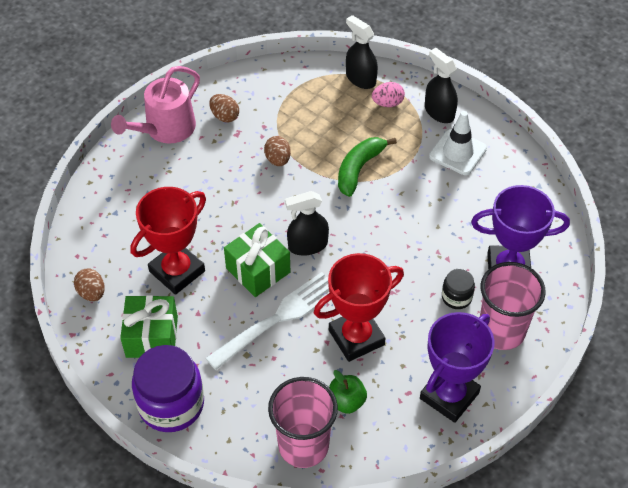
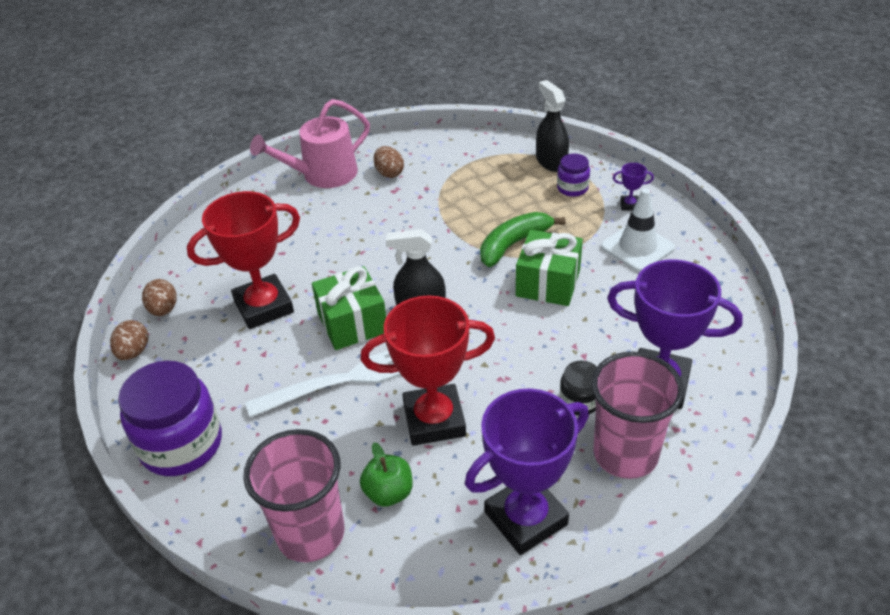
camera: 20 degrees right, 10 degrees down
(152, 337) = (200, 367): green gift -> green gift (548, 283)
(278, 159) = (426, 220): brown egg -> brown egg (134, 352)
(387, 103) = (572, 188): pink egg -> purple jar
(439, 112) = (629, 205): black spray bottle -> purple trophy

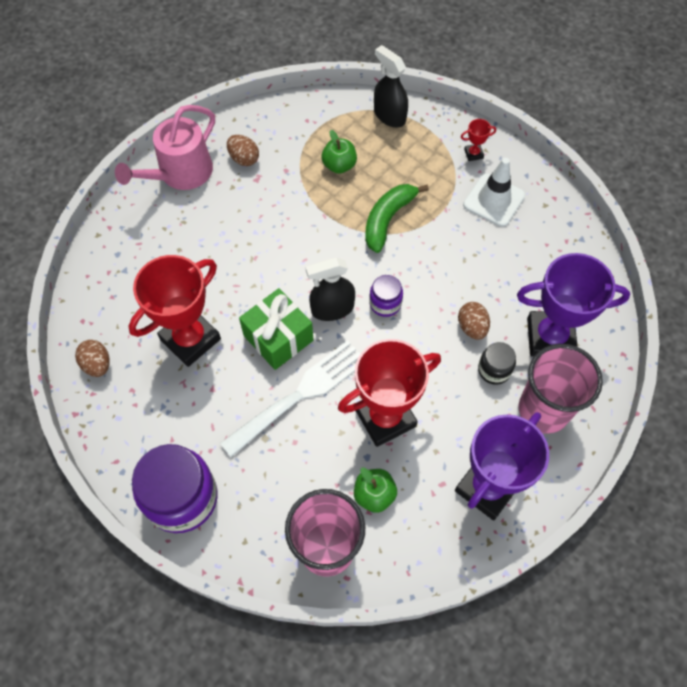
camera: 20 degrees left, 20 degrees up
(134, 352) = (91, 417): brown egg -> brown egg (472, 327)
(482, 192) = (339, 165): none -> green apple
(548, 283) = (431, 256): green gift -> none
(572, 188) = (418, 144): purple jar -> purple jar (385, 303)
(629, 205) = (473, 154): purple trophy -> red trophy

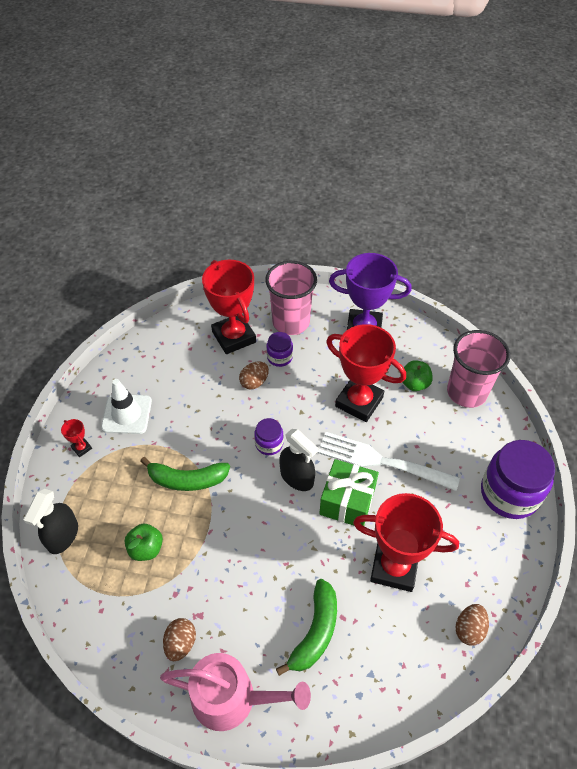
camera: 120 degrees left, 10 degrees down
(184, 249) = (315, 632): none -> green banana
(494, 370) = (279, 357): black jar -> purple jar
(550, 337) = (234, 337): purple trophy -> red trophy

